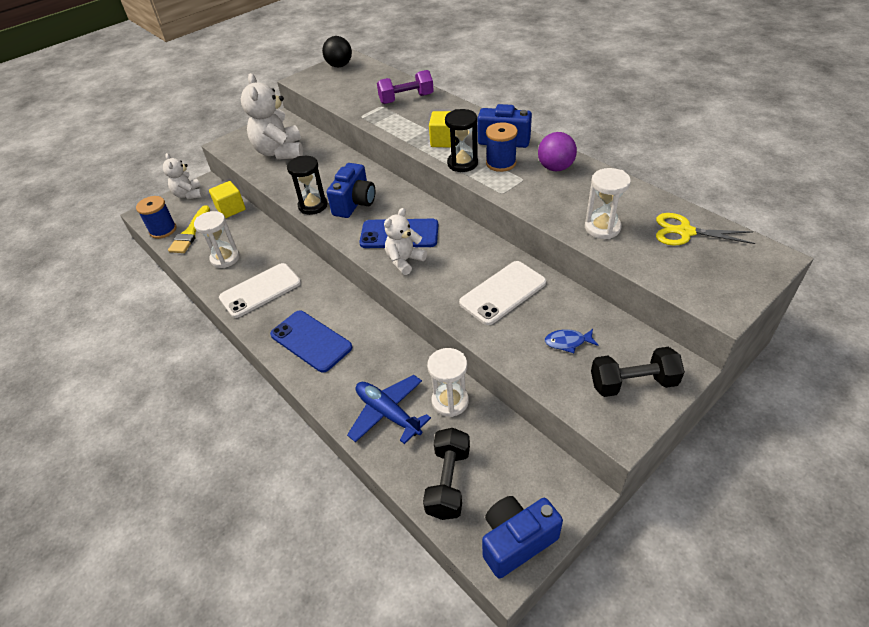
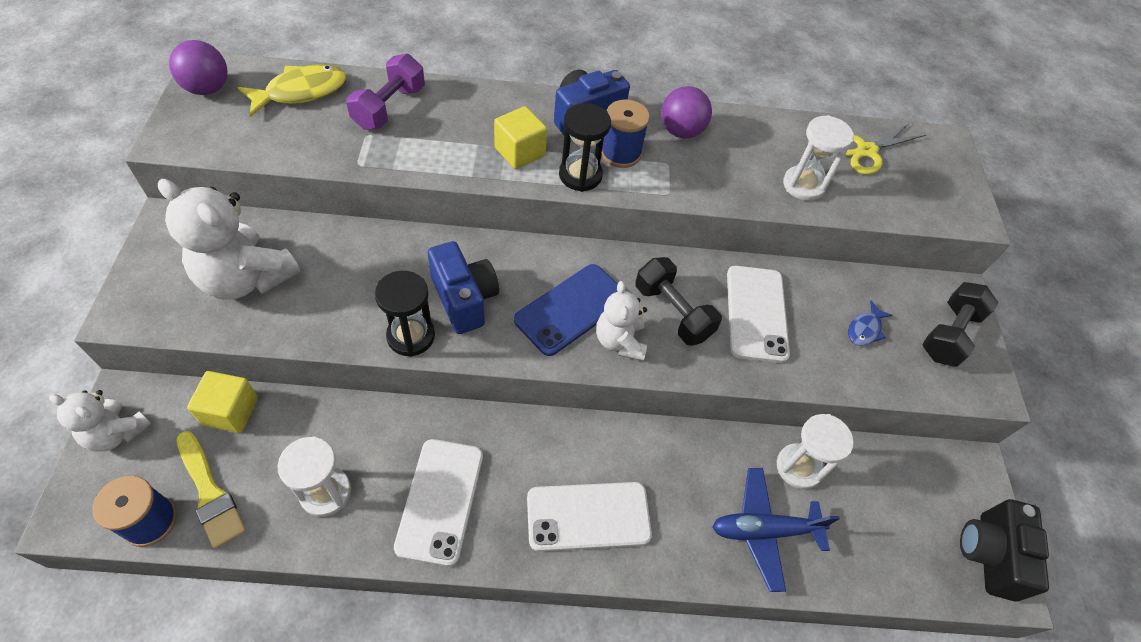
camera: 55 degrees left, 10 degrees up
(311, 341) = (588, 516): blue phone -> white phone
(339, 66) = (207, 88): black ball -> purple ball
(375, 79) = (301, 92): none -> yellow fish
(448, 482) = (889, 551): black dumbbell -> black dumbbell (672, 312)
(516, 541) = (989, 554): blue camera -> black camera

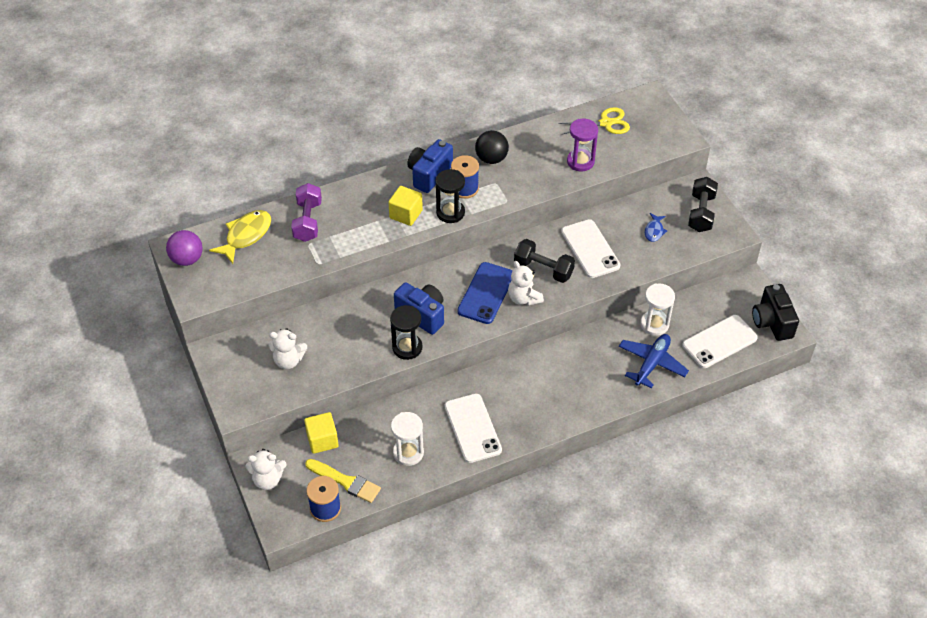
camera: 20 degrees left, 5 degrees down
(246, 278) = (288, 360): white teddy bear -> white teddy bear, size x0.59
(588, 516) = (556, 399): white phone -> white phone (719, 342)
(681, 131) = (491, 159): purple ball -> black ball
(764, 530) = (652, 363): blue plane -> blue plane turned 150 degrees clockwise
(803, 185) = (580, 161): white hourglass -> purple hourglass
(866, 151) = (606, 123): yellow scissors -> yellow scissors turned 135 degrees counterclockwise

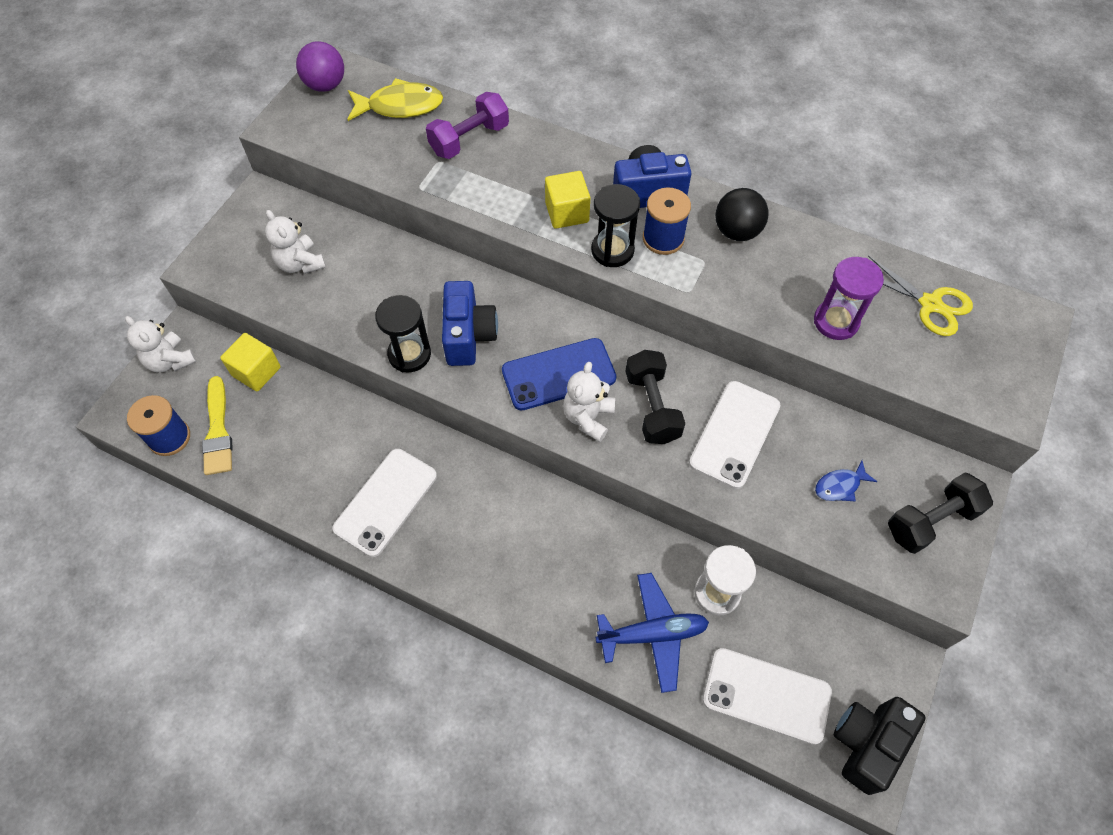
camera: 50 degrees right, 10 degrees up
(408, 453) = (301, 462): white hourglass -> none

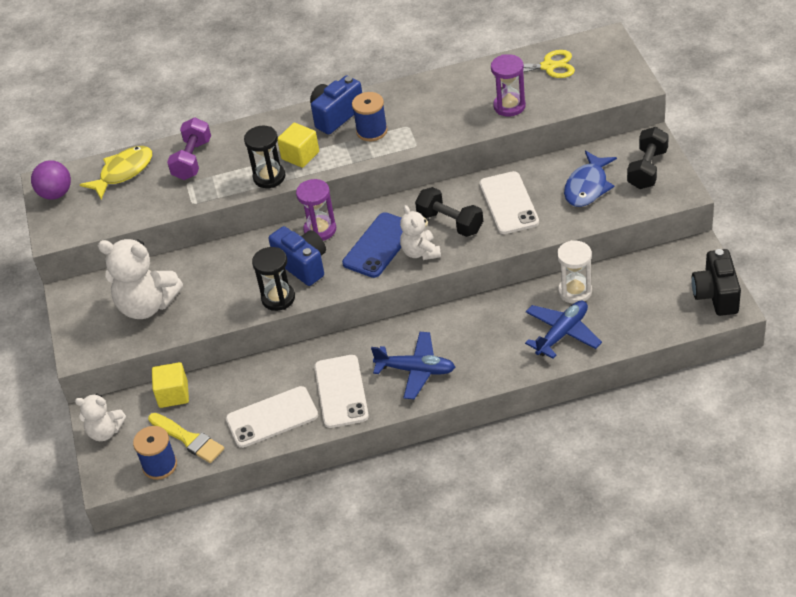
camera: 35 degrees left, 15 degrees down
(300, 263) = (147, 305): white teddy bear -> white teddy bear, size x1.69
(472, 542) = (416, 370): none -> blue plane
(524, 308) = (320, 230): none -> purple hourglass
(612, 250) = (350, 155): black hourglass -> black hourglass (269, 177)
(737, 231) = (409, 101): black ball -> none
(766, 696) = (648, 314): white phone -> white phone (272, 417)
(840, 486) = (587, 186): blue fish -> blue fish, size x1.81

